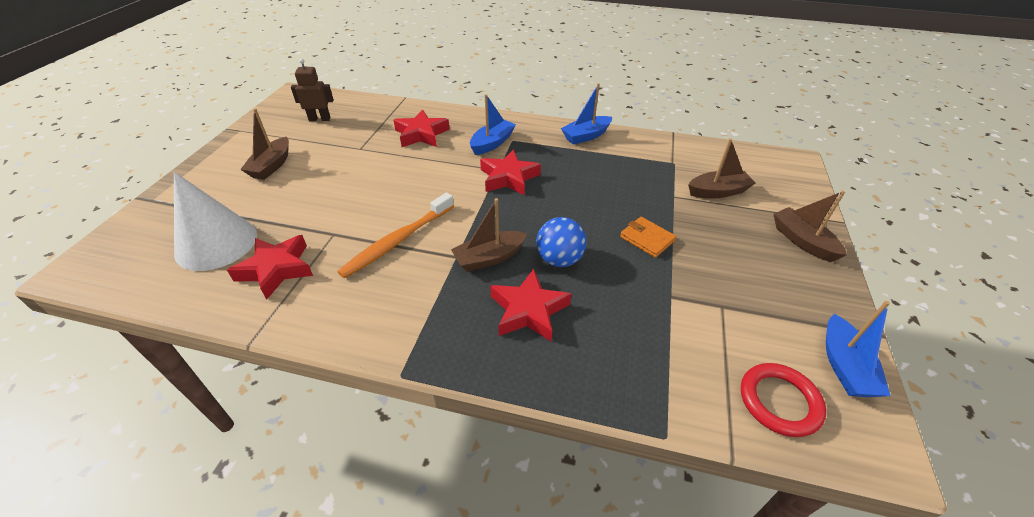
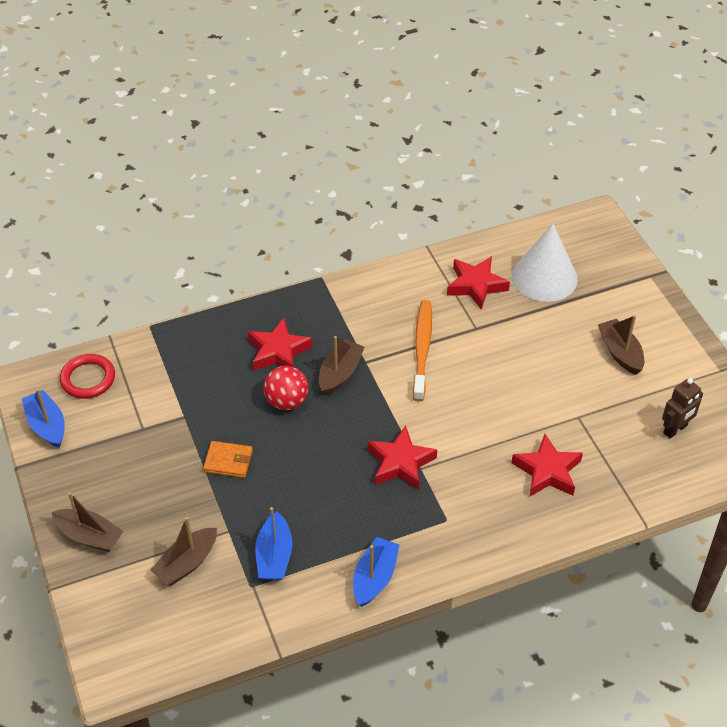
camera: 145 degrees right, 5 degrees up
(492, 143) = (462, 502): blue boat -> blue boat (274, 556)
(559, 259) = (286, 401): blue ball -> red ball

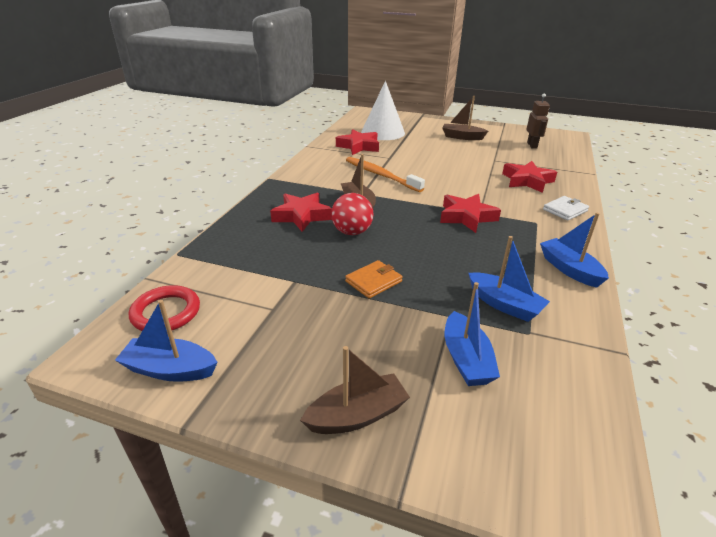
camera: 50 degrees left, 15 degrees down
(187, 563) = (466, 359): brown boat -> blue boat
(502, 532) = (565, 210): none -> white wallet

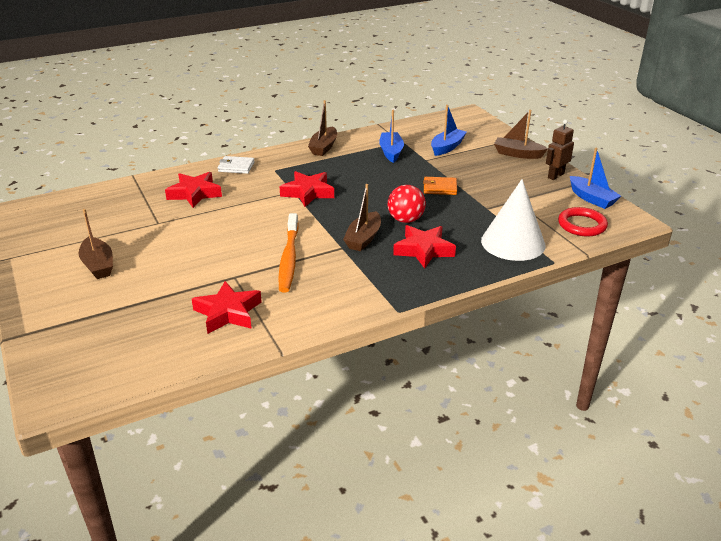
camera: 135 degrees left, 0 degrees up
(383, 132) = (149, 325): white cone -> white cone (513, 242)
(532, 145) = (79, 219): brown robot -> brown robot (555, 175)
(569, 269) = (323, 147): blue boat -> brown boat

